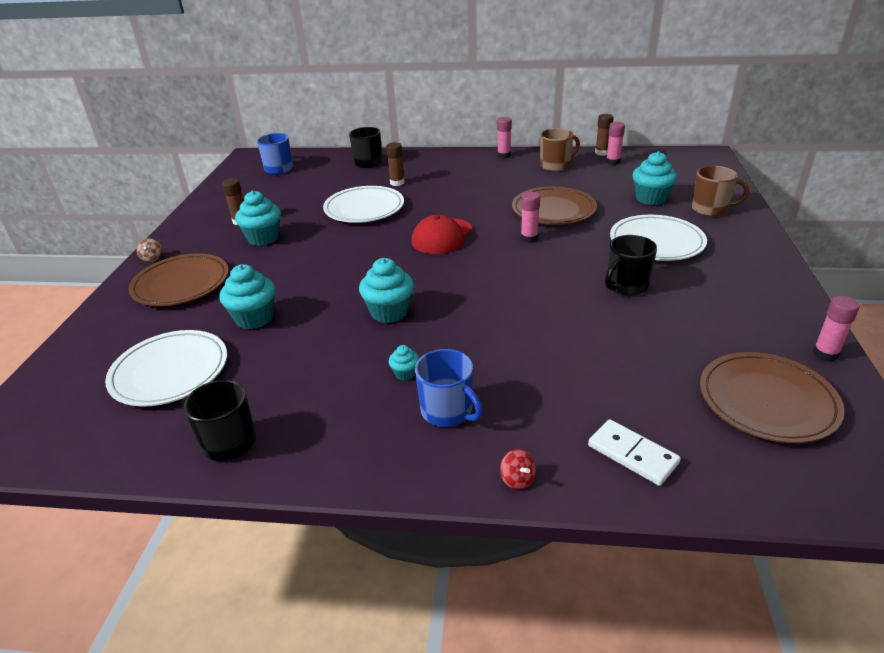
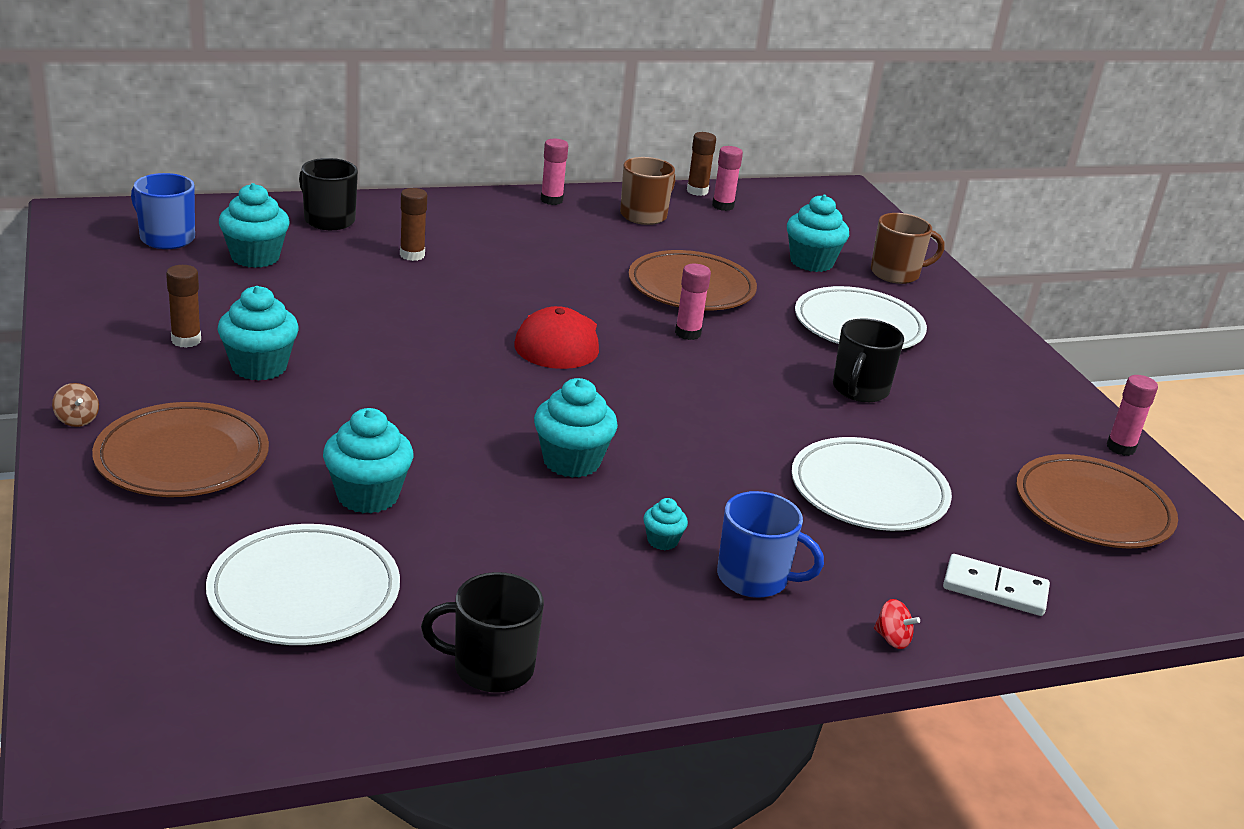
camera: 30 degrees left, 5 degrees down
(313, 180) = (255, 257): none -> turquoise cupcake
(364, 208) = (393, 303): white plate -> white plate (868, 491)

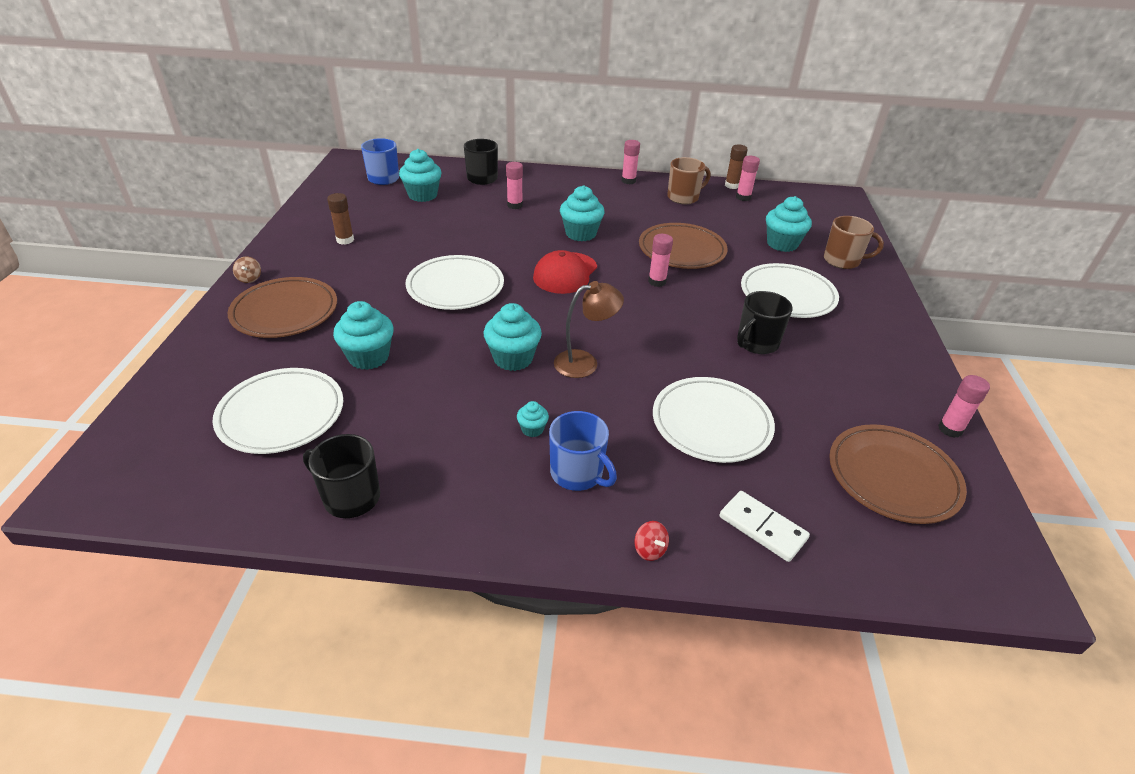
camera: 25 degrees right, 10 degrees up
(259, 367) = (372, 262): turquoise cupcake -> turquoise cupcake (580, 234)
(412, 255) = (515, 205): brown glue stick -> pink glue stick
(416, 382) = (455, 287): none -> white plate
(669, 449) = (585, 362): none -> brown lamp

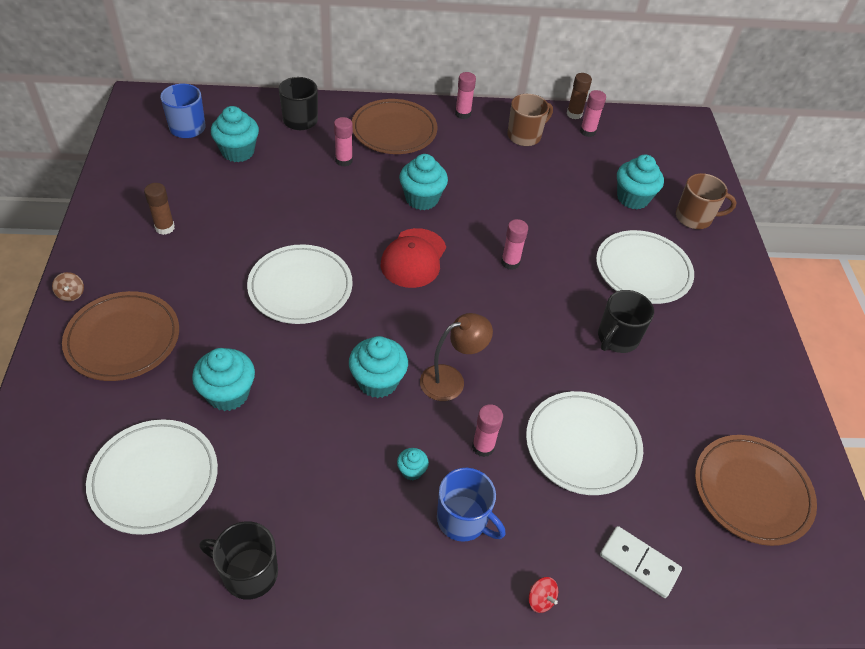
camera: 10 degrees left, 10 degrees up
(682, 250) = (531, 215): brown plate -> brown plate (394, 130)
(950, 429) = (801, 429): pink glue stick -> pink glue stick (483, 447)

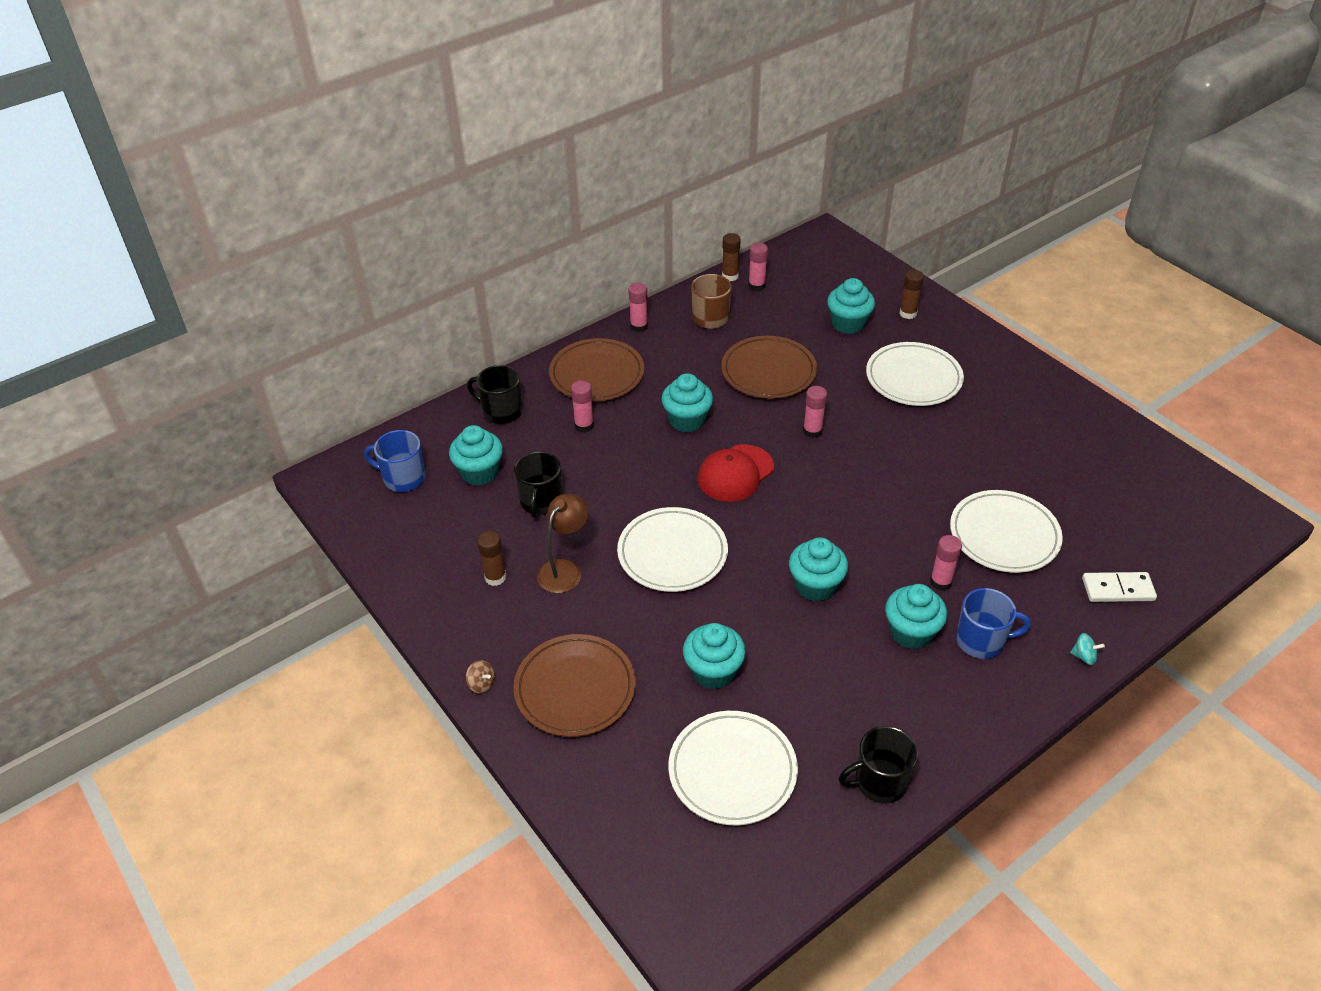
camera: 30 degrees left, 5 degrees down
(411, 470) = (911, 632): turquoise cupcake -> turquoise cupcake, size x2.00
(413, 258) = (735, 473): red cap -> red cap turned 60 degrees clockwise
(451, 380) = (866, 549): brown lamp -> brown lamp (564, 569)
(540, 599) = (1084, 656): red spinning top -> turquoise spinning top
(617, 338) = (948, 442): black mug -> black mug (541, 502)
(694, 217) = (908, 313): brown mug -> brown glue stick
(751, 491) = (1137, 494): brown plate -> brown plate (768, 371)

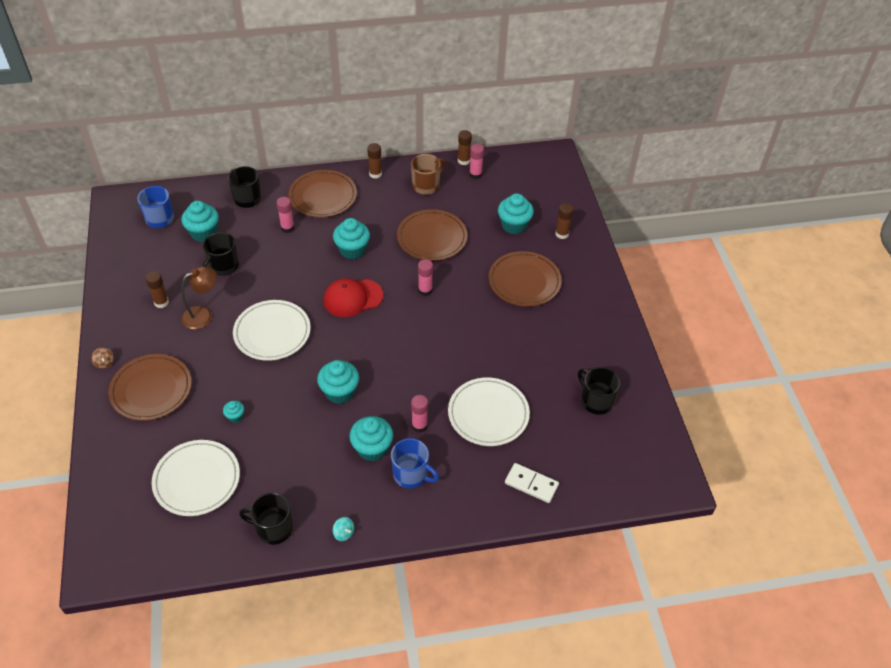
camera: 25 degrees right, 5 degrees up
(639, 326) = (375, 174): pink glue stick -> brown glue stick
(713, 671) = (235, 416): turquoise cupcake -> turquoise cupcake, size x0.50
(913, 378) = (524, 281): white plate -> brown plate
(1084, 656) = (468, 516): turquoise spinning top -> turquoise spinning top (344, 533)
(1102, 471) = (596, 401): none -> black mug

